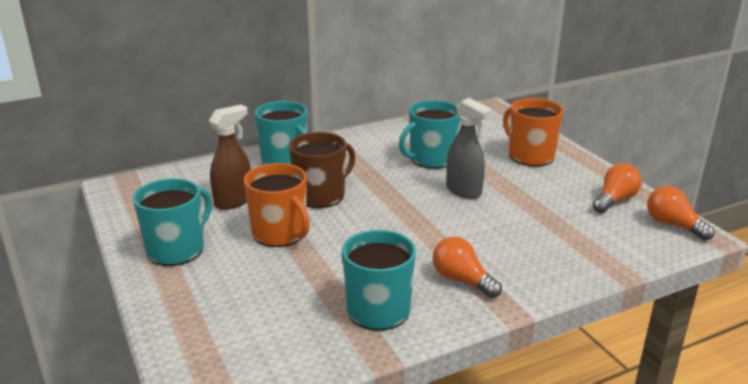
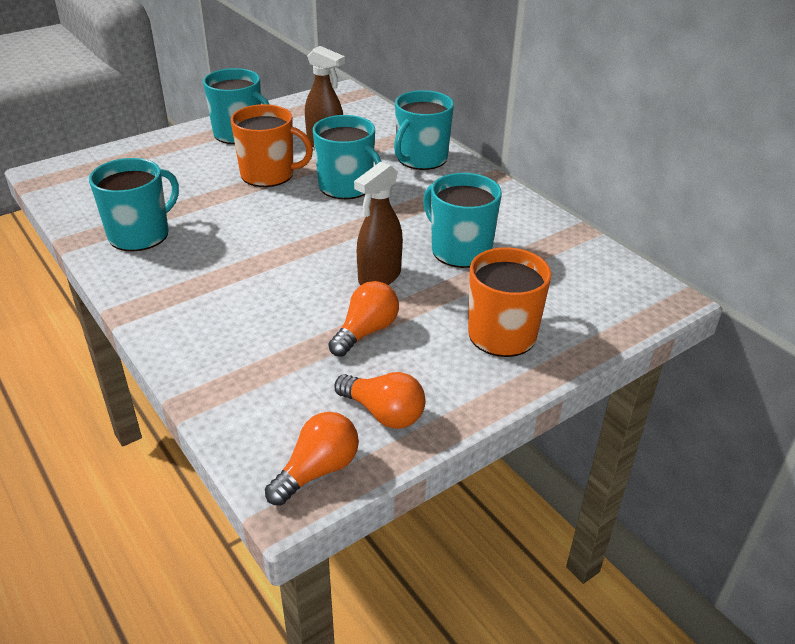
camera: 80 degrees right, 10 degrees up
(280, 233) = (269, 174): orange mug -> orange mug turned 120 degrees counterclockwise
(321, 195) = (347, 187): brown mug -> turquoise mug
(462, 280) = (184, 280): orange light bulb -> orange light bulb (366, 331)
(464, 191) = (379, 277): grey spray bottle -> brown spray bottle

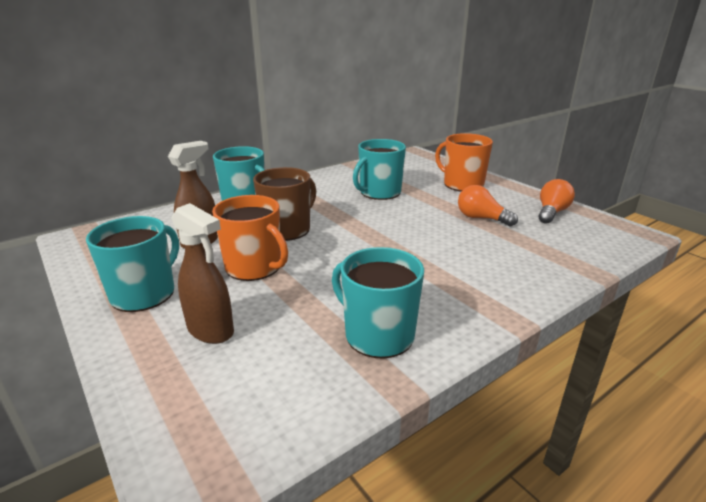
camera: 90 degrees left, 10 degrees down
(269, 174) = (254, 267): orange mug -> orange mug turned 120 degrees clockwise
(317, 470) = (611, 228): orange light bulb -> none
(347, 187) = (287, 229): turquoise mug -> brown mug
(379, 277) = (418, 215): brown spray bottle -> brown spray bottle (211, 330)

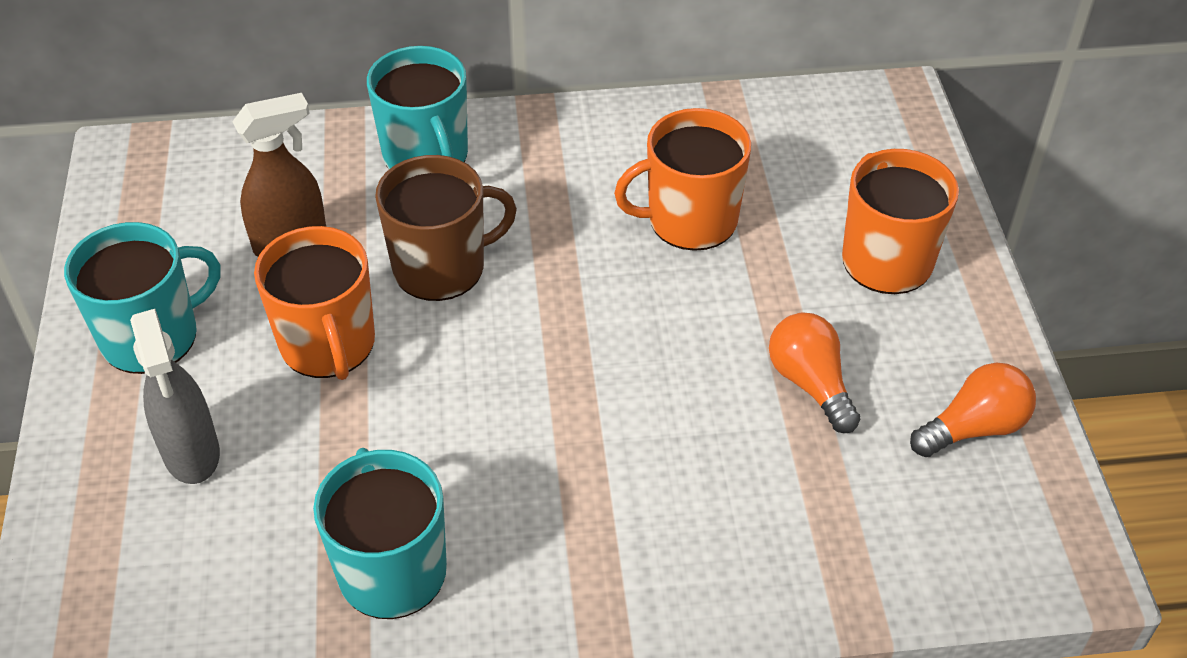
camera: 30 degrees right, 20 degrees up
(211, 330) = (192, 454): brown spray bottle -> grey spray bottle
(379, 192) = (690, 220): turquoise mug -> orange mug

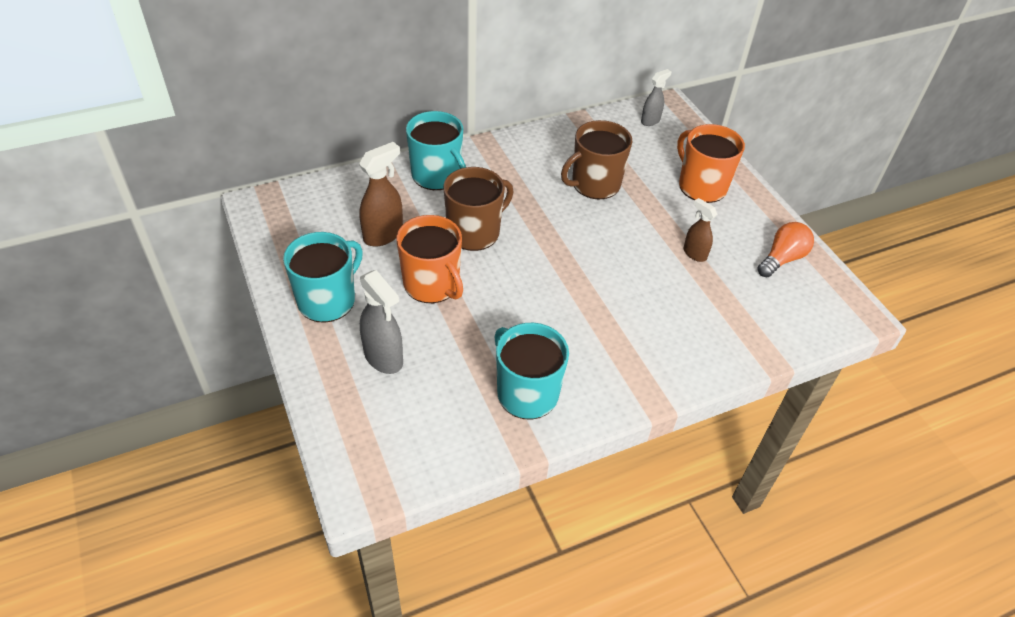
camera: 20 degrees left, 0 degrees up
(690, 220) = (595, 184): orange mug -> brown mug
(810, 383) = (694, 253): orange light bulb -> brown spray bottle
(849, 120) = (650, 121): none -> grey spray bottle

